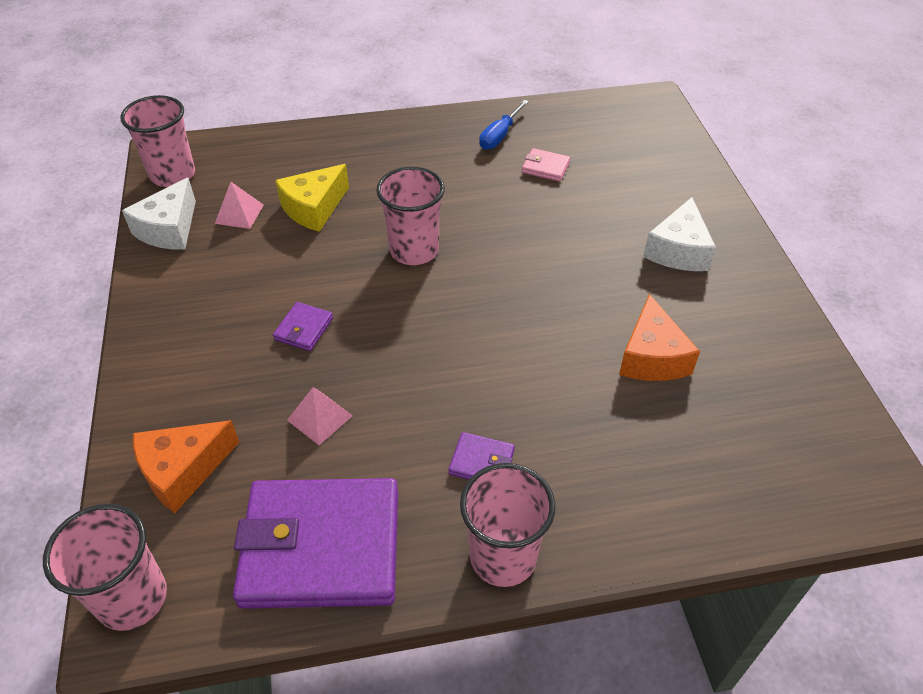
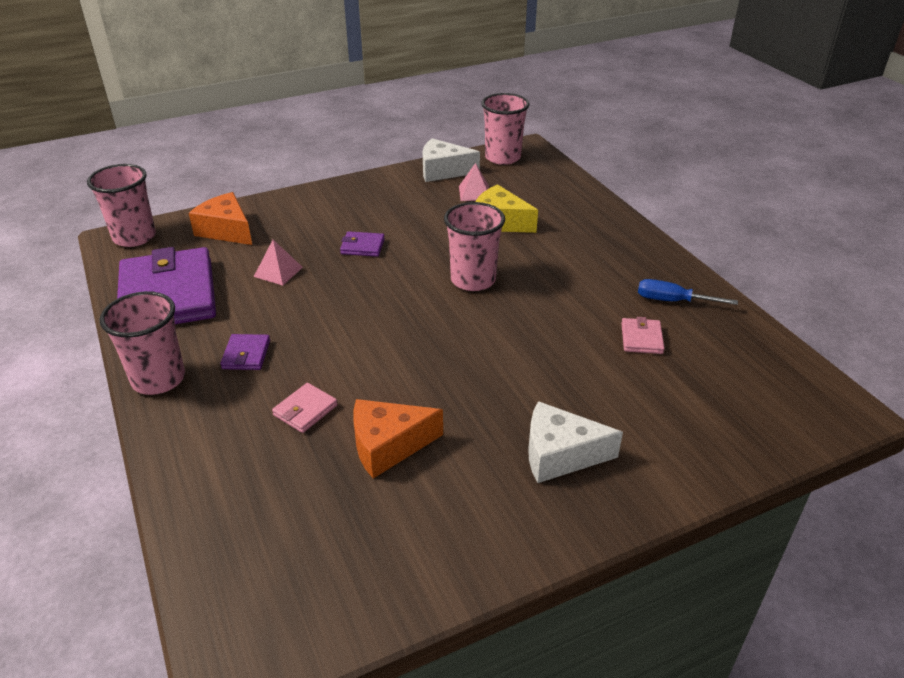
camera: 75 degrees right, 10 degrees down
(590, 415) = (305, 410): none -> pink wallet

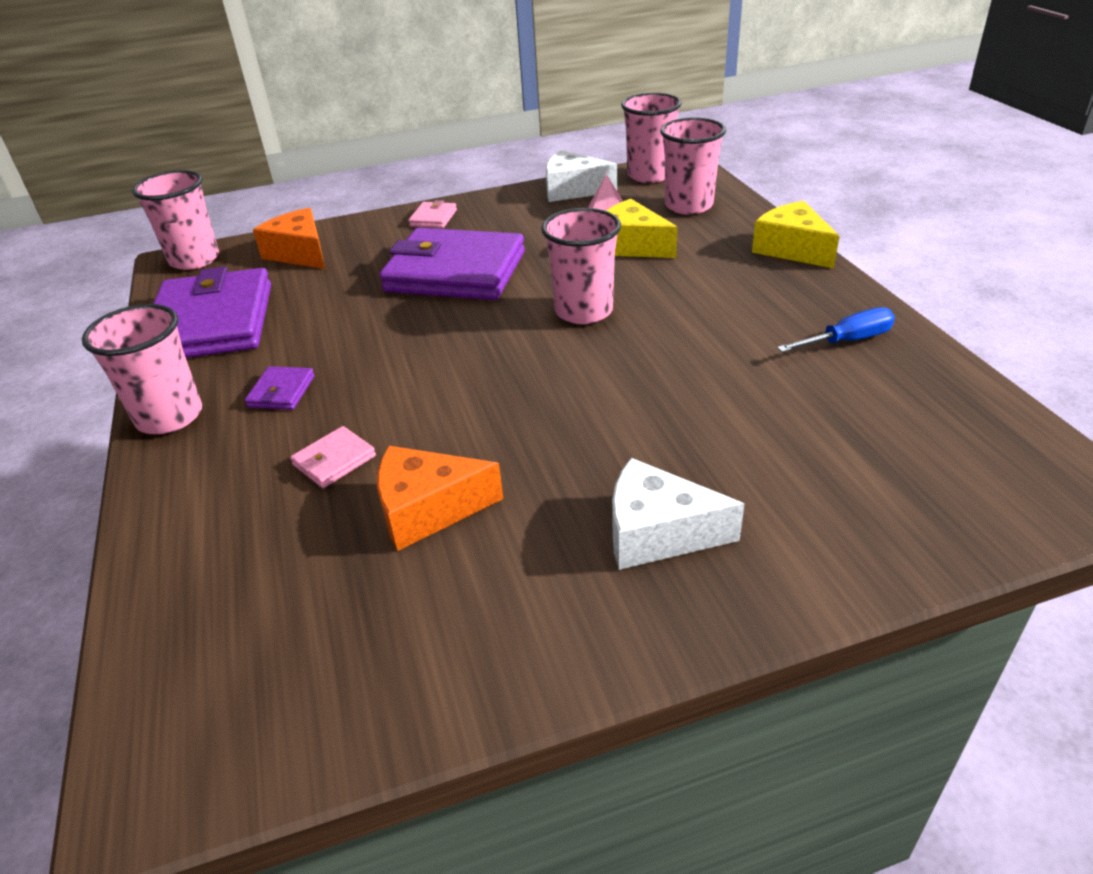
camera: 10 degrees right, 0 degrees up
(278, 271) = (347, 298): pink pyramid -> none
(362, 246) = (455, 272): purple wallet -> purple wallet, size x2.47
(538, 186) = (688, 206): none -> pink cup
(623, 224) = (792, 249): none -> yellow cheese
(641, 338) = (796, 386): pink wallet -> pink wallet (433, 218)
(672, 301) = (847, 341): blue screwdriver -> blue screwdriver turned 135 degrees clockwise

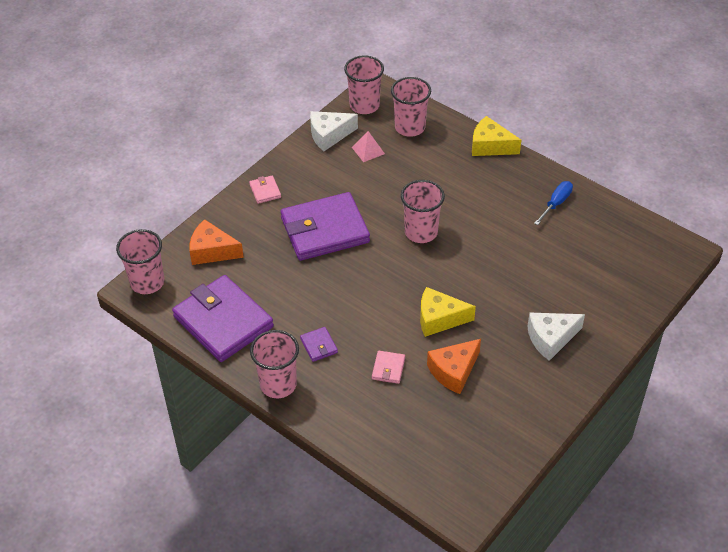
camera: 35 degrees left, 10 degrees up
(631, 246) = (405, 173): yellow cheese -> yellow cheese (439, 319)

